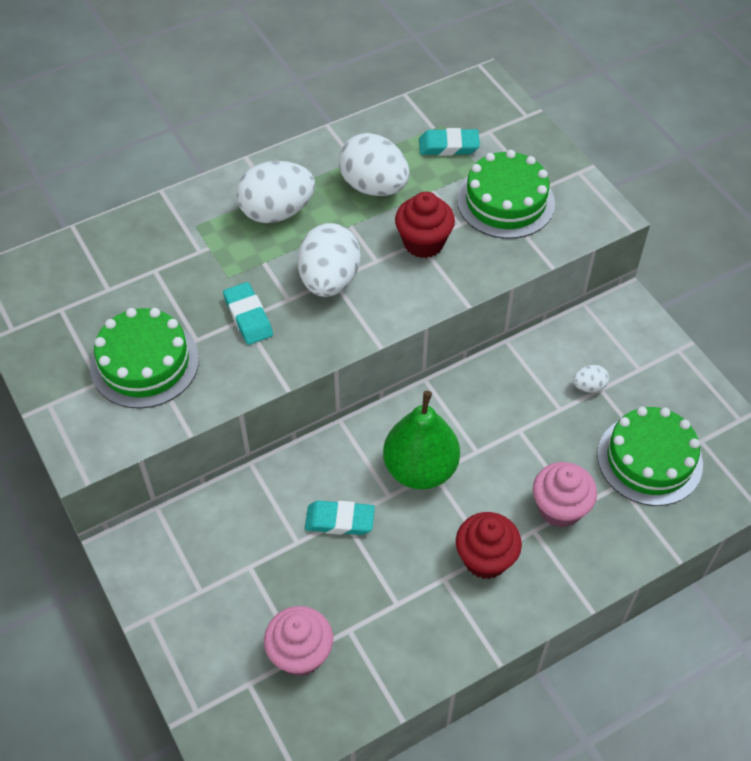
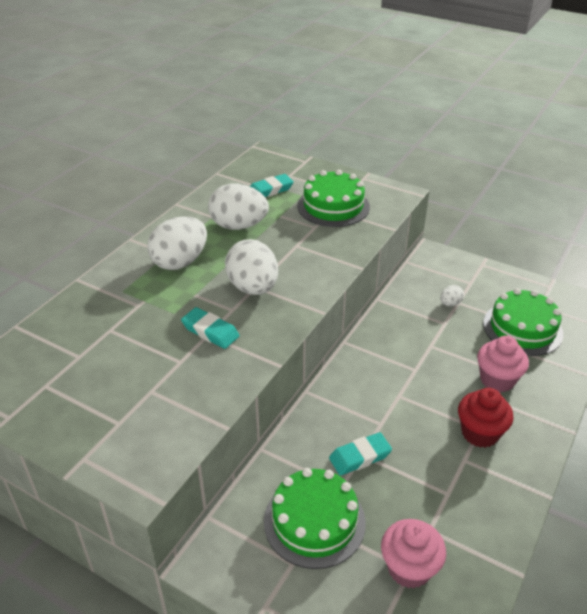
camera: 30 degrees left, 15 degrees down
(145, 363) = (149, 394): green cake -> green cake (314, 521)
(420, 469) = (388, 397): green pear -> none
(423, 243) = (300, 244): red cupcake -> none

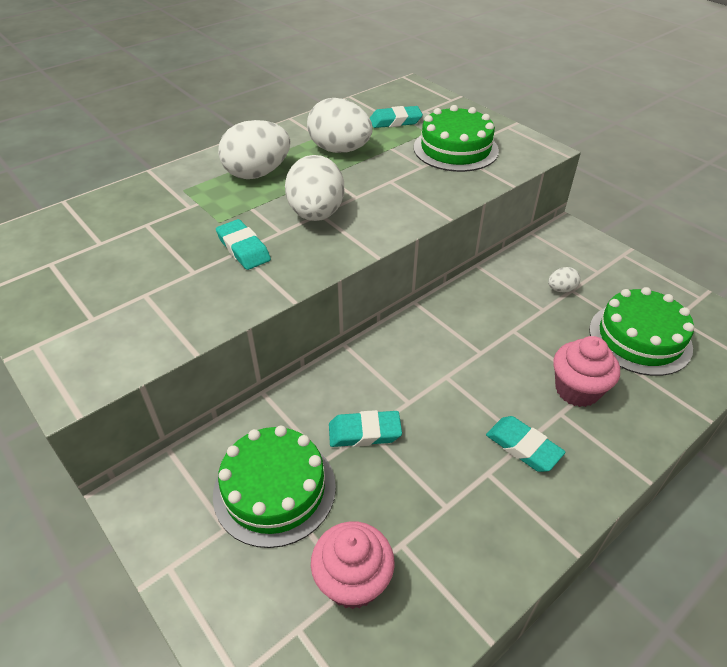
camera: 20 degrees right, 5 degrees up
(480, 433) = (523, 447): red cupcake -> turquoise eraser

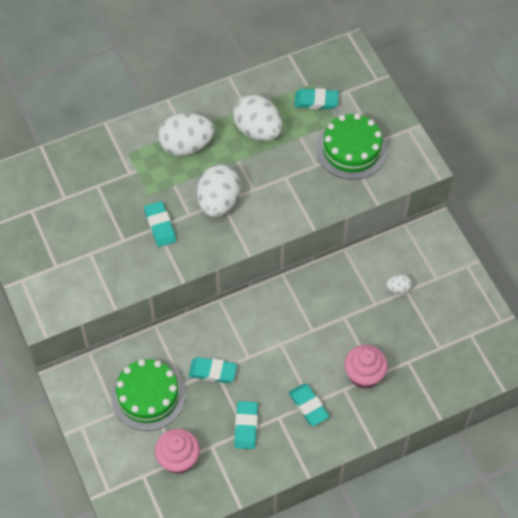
camera: 15 degrees right, 15 degrees up
(444, 499) = (246, 426): none -> turquoise eraser
(640, 338) = (432, 345): green cake -> none

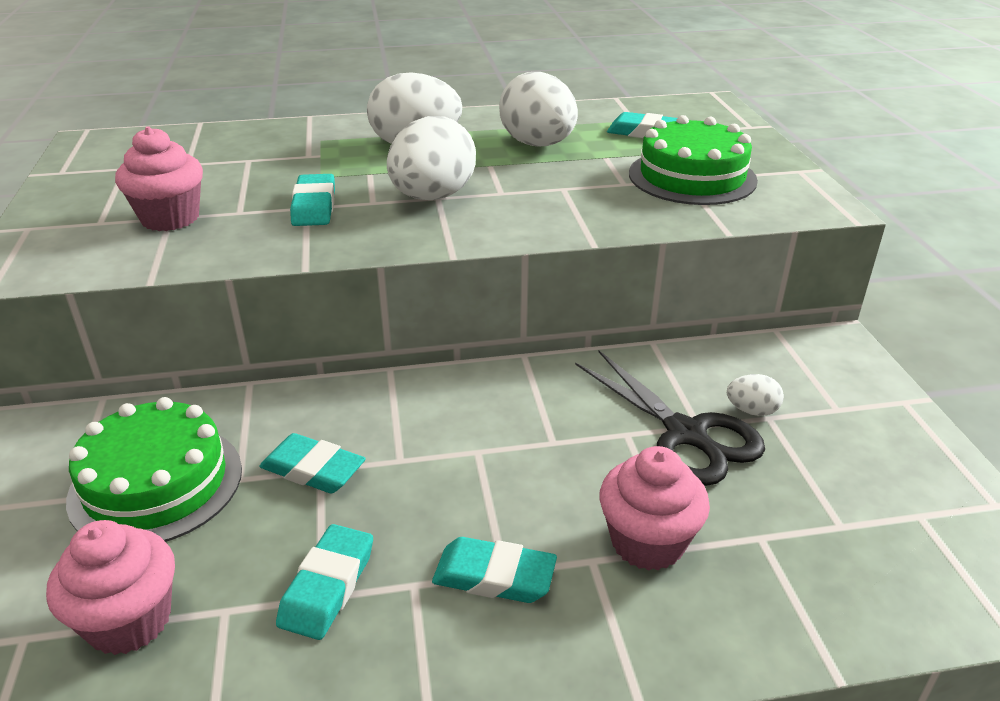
camera: 15 degrees right, 25 degrees down
(91, 254) = (170, 218): none -> pink cupcake
(308, 406) = (494, 576): turquoise eraser -> turquoise eraser turned 60 degrees counterclockwise
(370, 311) = (685, 434): none -> black scissors

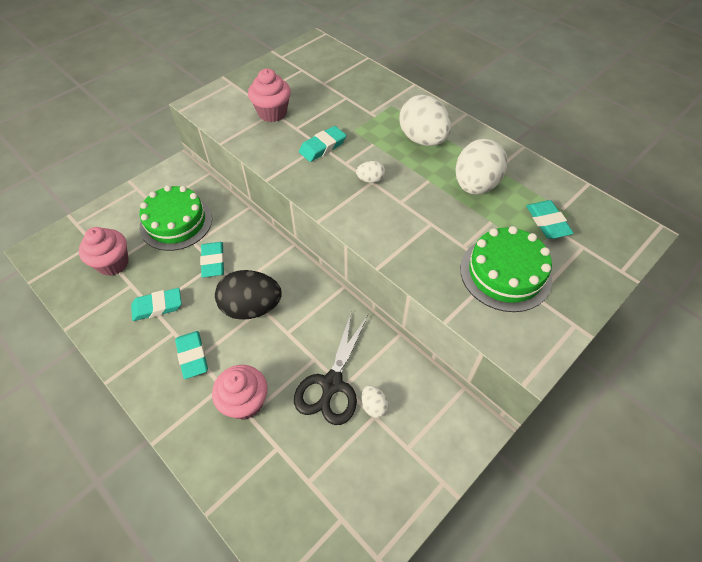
camera: 55 degrees right, 20 degrees up
(432, 197) = (370, 180): white egg -> white egg, size x0.46
(464, 461) = (251, 307): none -> black egg

